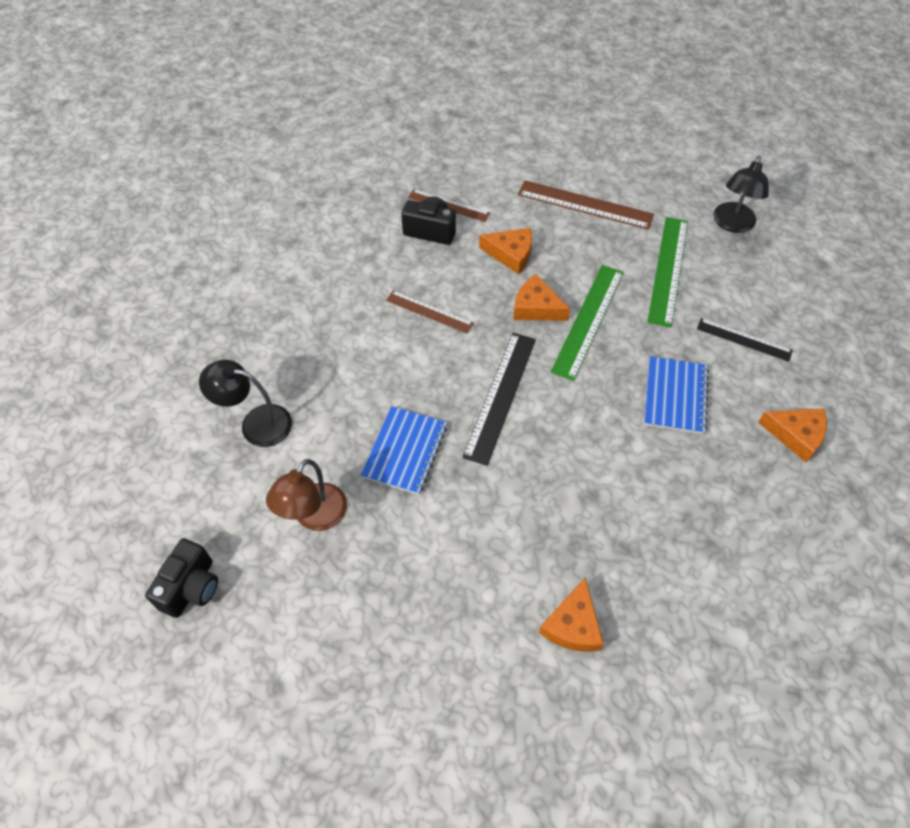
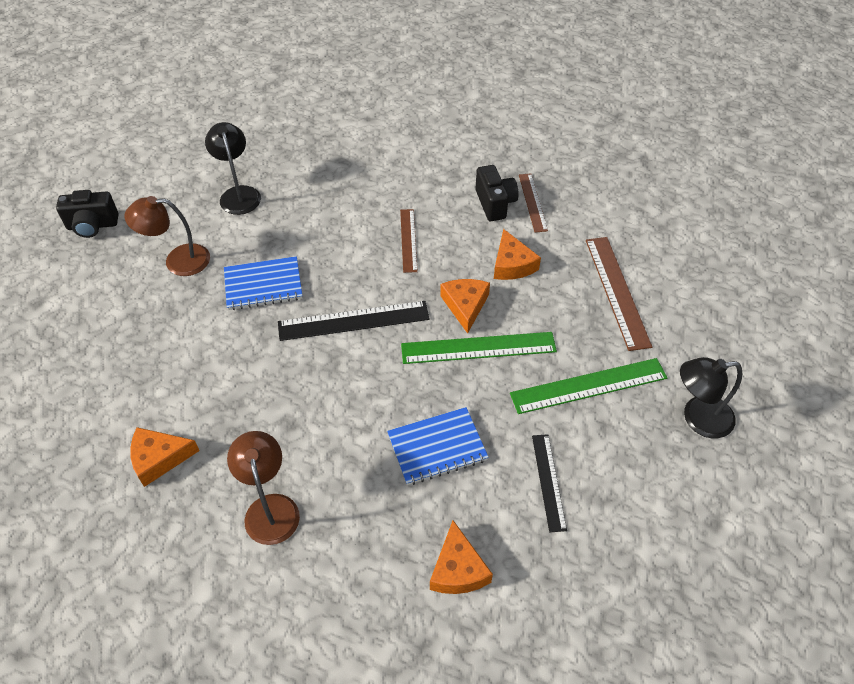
camera: 60 degrees right, 5 degrees down
(676, 548) = (270, 508): none -> brown lamp

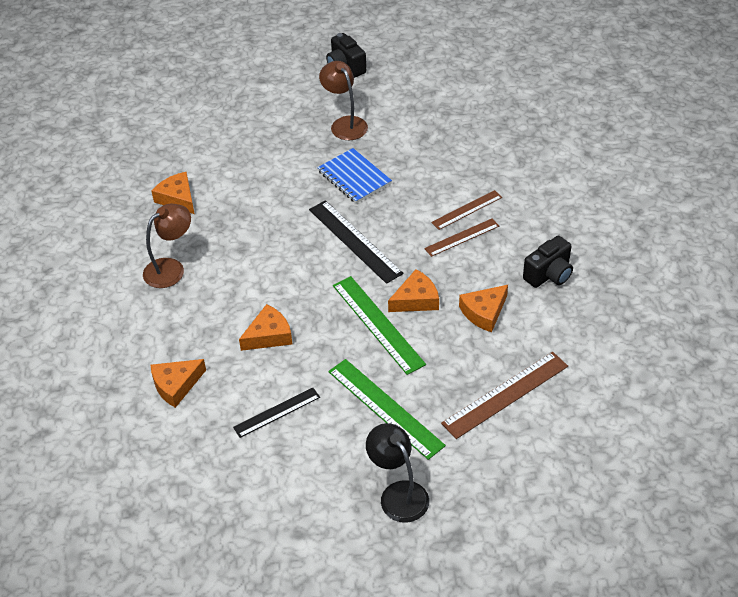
camera: 65 degrees right, 5 degrees down
(239, 194) = (434, 121): black lamp -> none
(437, 447) = (269, 335): blue notebook -> orange cheese
(532, 202) = (572, 299): brown ruler -> brown ruler (466, 210)

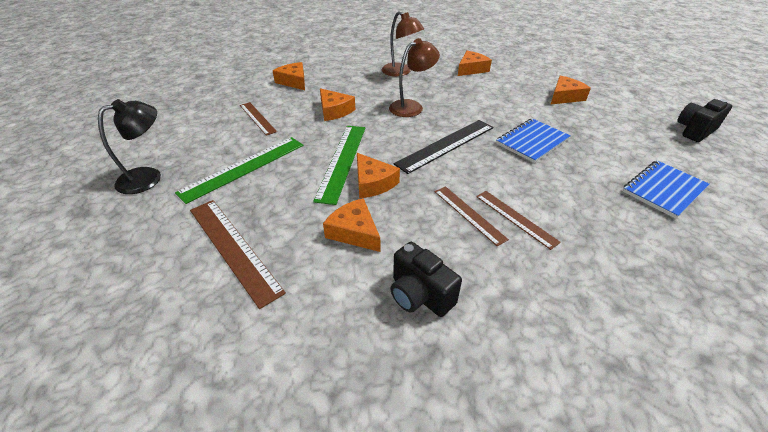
camera: 85 degrees right, 5 degrees down
(266, 133) = (565, 97): none -> orange cheese
(277, 412) = (257, 118): black ruler -> brown ruler
(345, 124) = (606, 134): brown lamp -> brown lamp (411, 106)
(378, 324) = (342, 161): green ruler -> green ruler turned 45 degrees counterclockwise
(432, 116) = (663, 190): none -> blue notebook

